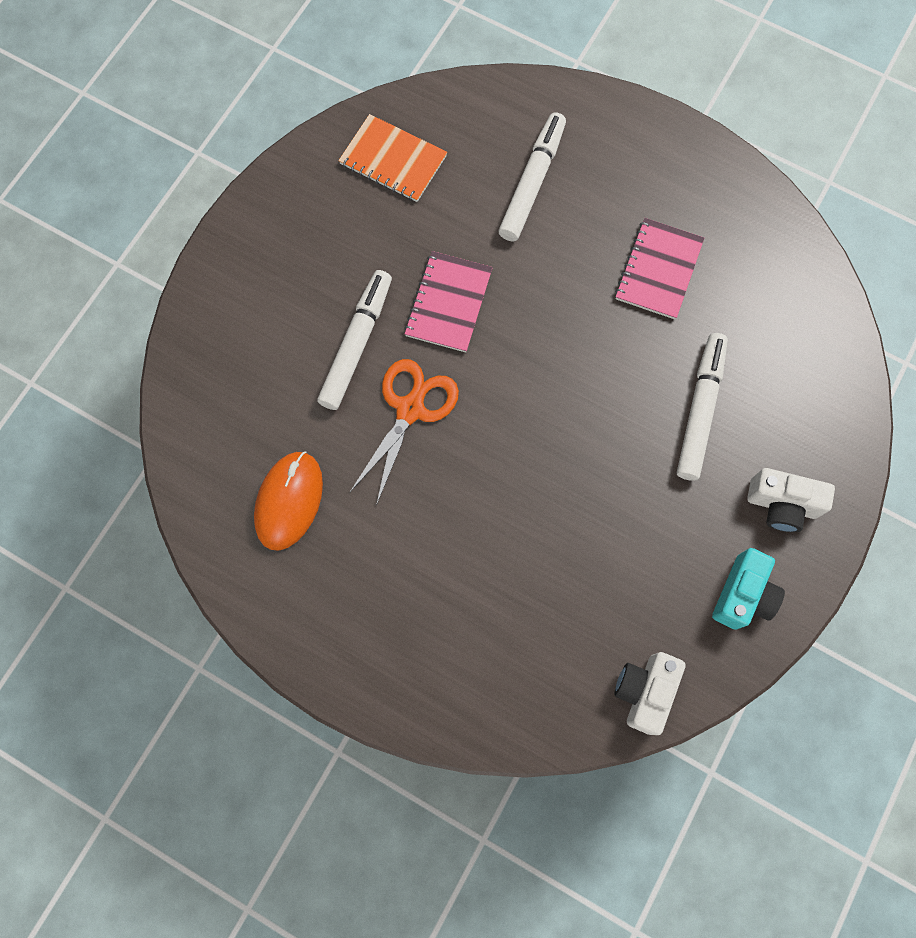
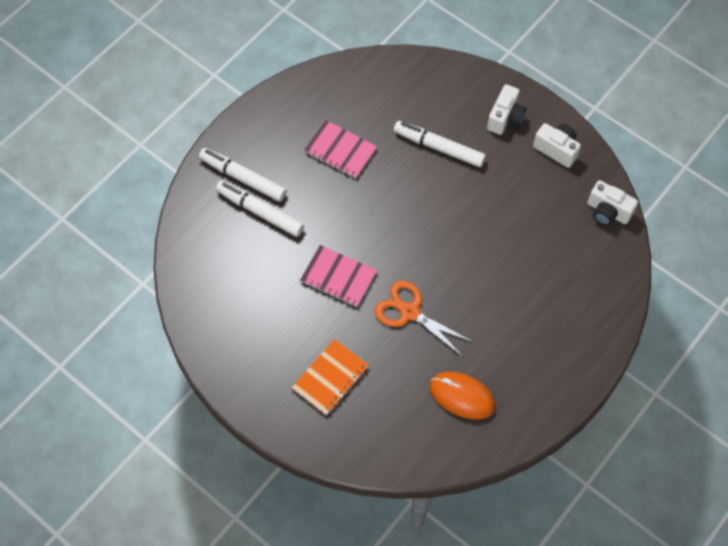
camera: 80 degrees left, 10 degrees down
(357, 344) = (357, 338): white marker -> white marker (243, 178)
(393, 160) = (221, 295): orange notebook -> orange notebook (330, 378)
(743, 595) = (556, 149): turquoise camera -> white camera

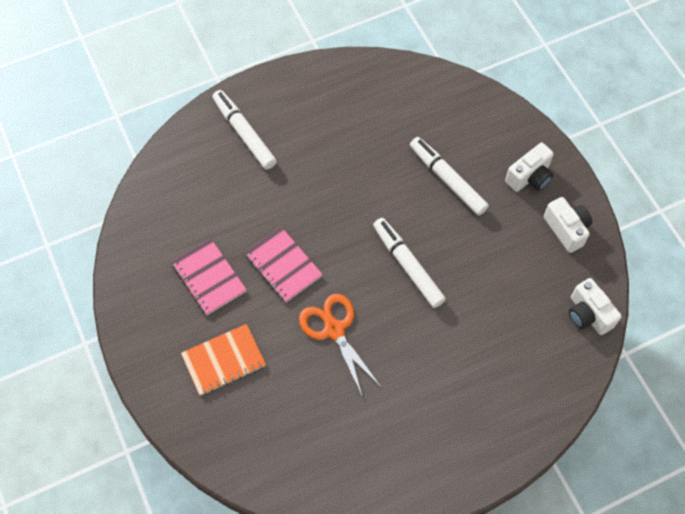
camera: 25 degrees right, 0 degrees up
(260, 211) = (243, 171): white marker -> white marker (407, 265)
(340, 150) = (349, 144): pink notebook -> pink notebook (209, 277)
(462, 396) = (341, 437): orange mouse -> none

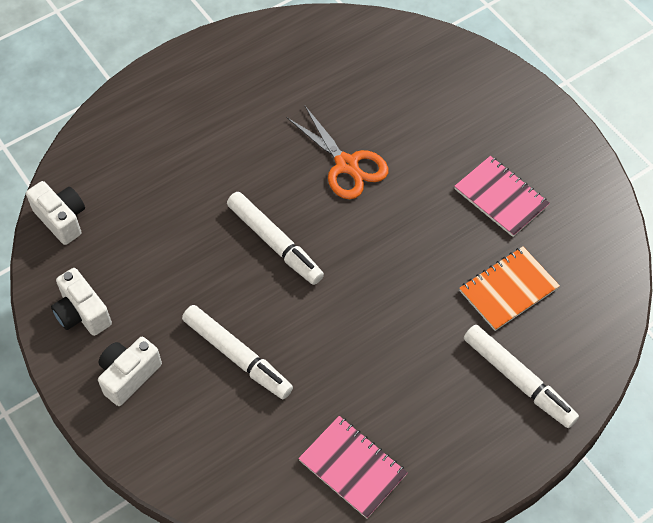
camera: 170 degrees right, 5 degrees down
(224, 360) = (456, 120): orange notebook -> orange notebook (508, 289)
(283, 265) = (420, 222): pink notebook -> pink notebook (352, 467)

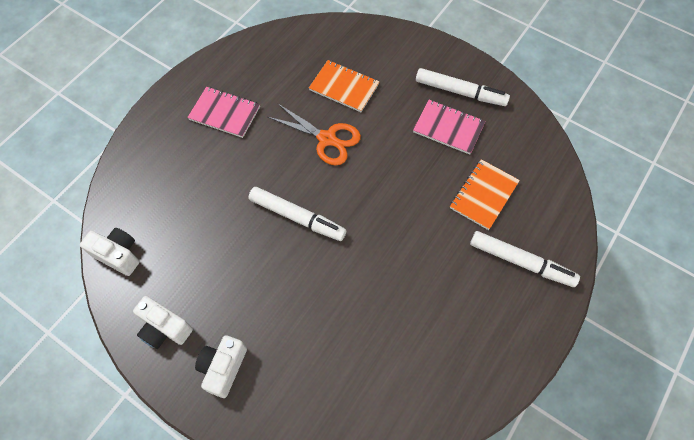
camera: 20 degrees left, 5 degrees up
(237, 356) = (304, 319): white marker -> white marker (460, 92)
(352, 467) = (430, 378): pink notebook -> pink notebook (224, 113)
(393, 110) = (344, 87): none -> orange notebook

